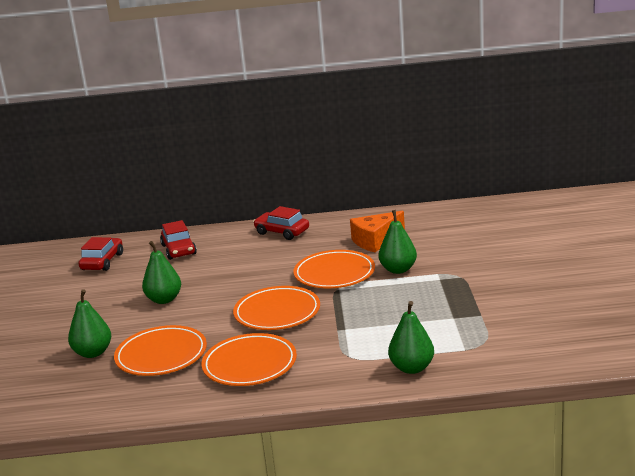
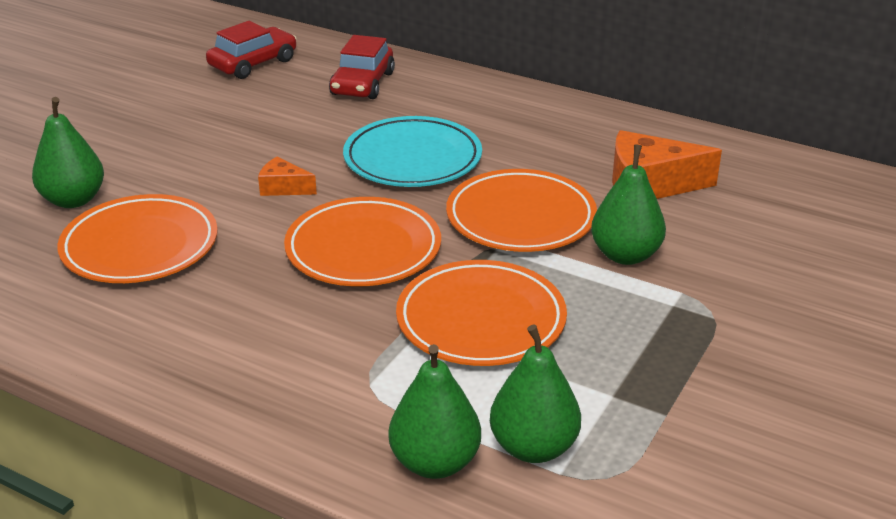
camera: 30 degrees right, 10 degrees up
(164, 299) = (251, 156): green pear -> green pear (533, 447)
(201, 305) = (283, 188): none -> orange cheese
(249, 364) = (223, 322): orange plate -> orange plate (481, 320)
(251, 270) = (412, 159): none -> turquoise plate
(282, 232) = (528, 111): red car -> none

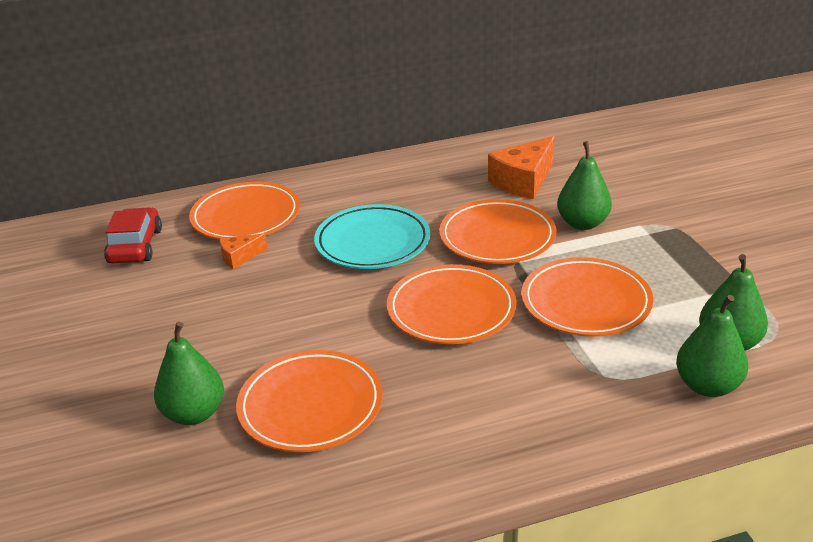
camera: 45 degrees left, 0 degrees up
(283, 188) = (329, 308): orange cheese -> orange cheese (239, 257)
(362, 84) = (246, 216): red car -> orange plate

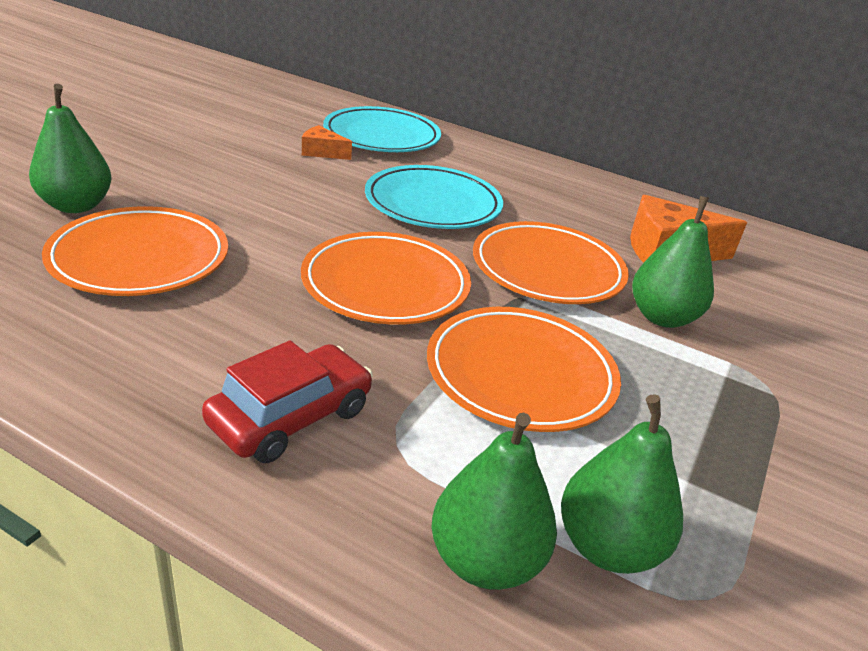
camera: 40 degrees right, 0 degrees up
(135, 246) = (279, 109): red car -> red car (290, 417)
(246, 216) = (382, 136): orange plate -> turquoise plate

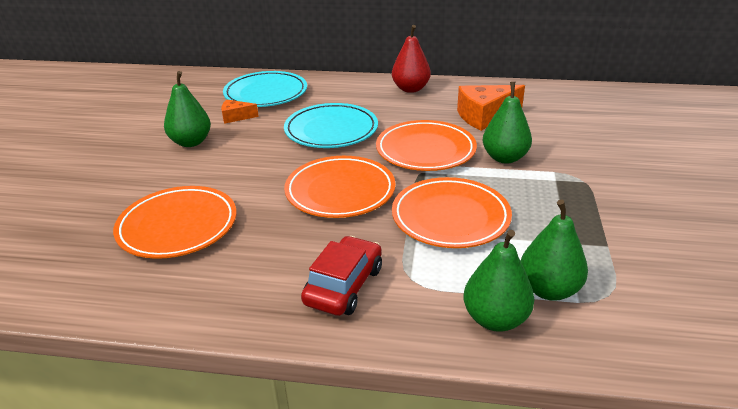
camera: 15 degrees left, 0 degrees up
(76, 206) = (104, 206): green pear -> green pear (191, 142)
(581, 185) = (410, 89): none -> red pear

